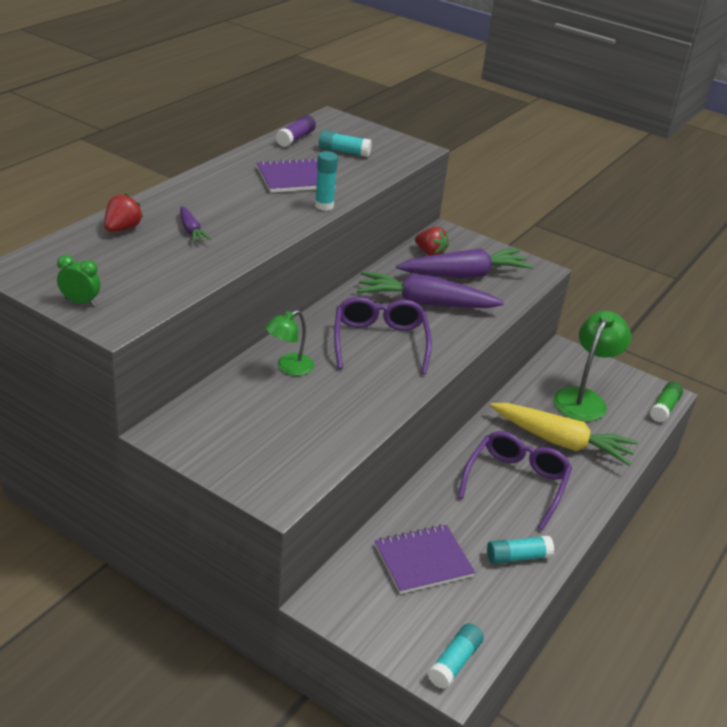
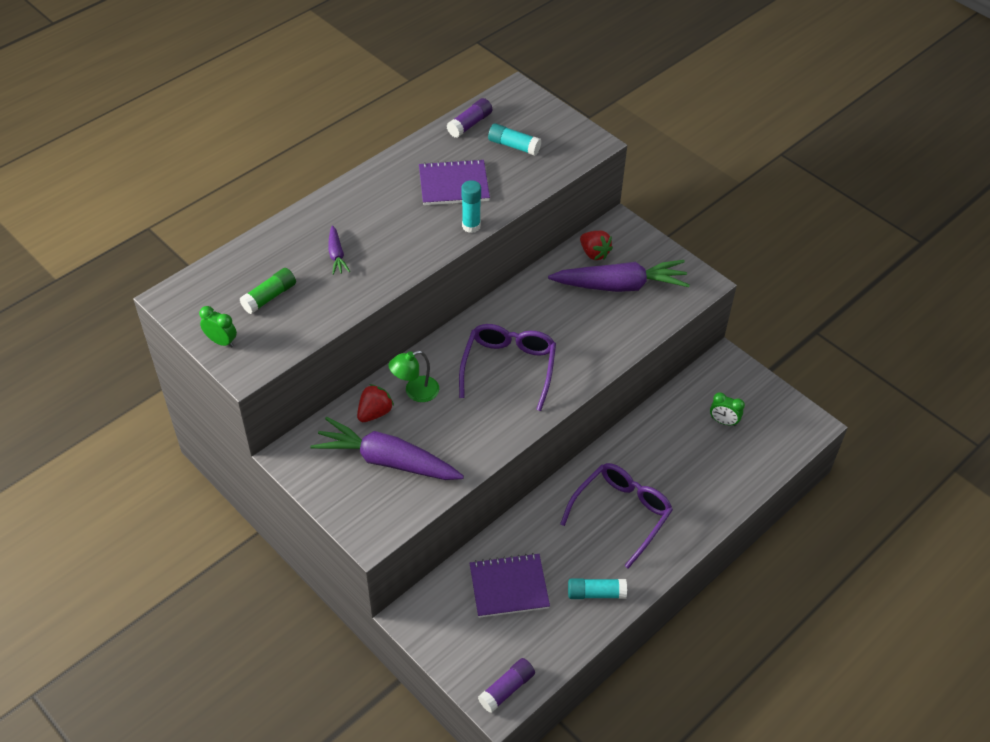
camera: 15 degrees right, 15 degrees up
(122, 229) = (274, 249): red strawberry -> red strawberry (375, 413)
(425, 303) = (568, 321): purple carrot -> purple carrot (387, 461)
(454, 662) = (507, 689): turquoise glue stick -> purple glue stick
(561, 442) = (681, 471): yellow carrot -> none
(583, 398) = (723, 421): green lamp -> green clock
(664, 408) = (803, 441): green glue stick -> green glue stick (269, 297)

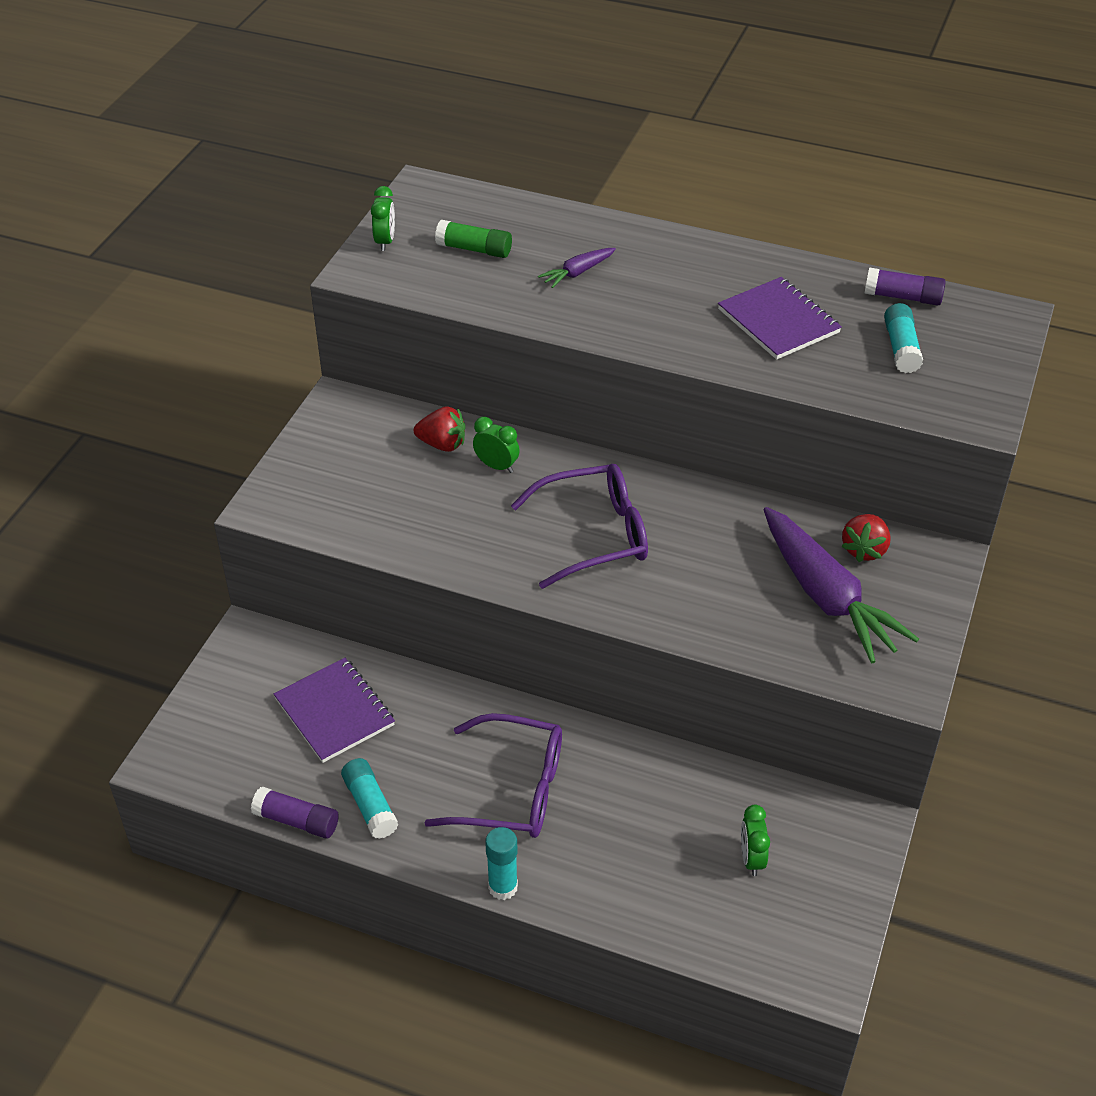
camera: 65 degrees right, 5 degrees down
(387, 461) = (378, 481): purple carrot -> none
(415, 392) = (496, 466): green lamp -> green clock
(471, 226) = (717, 360): turquoise glue stick -> turquoise glue stick (503, 887)
(507, 689) = (188, 763): purple glue stick -> purple glue stick (297, 821)

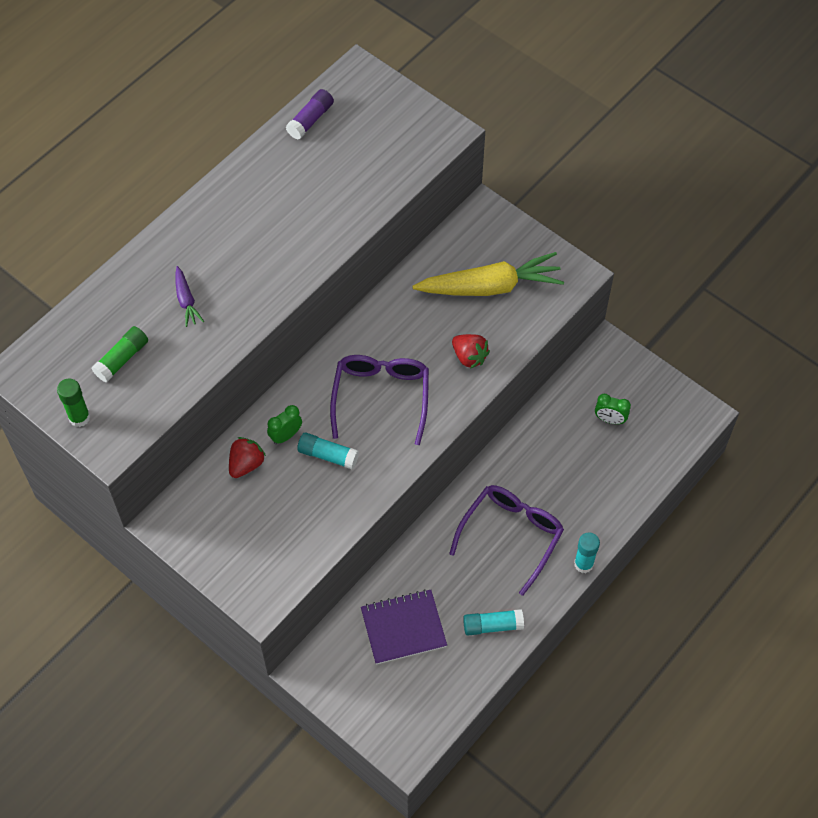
camera: 70 degrees left, 15 degrees up
(297, 821) = (489, 675): purple glue stick -> none
(385, 241) = (79, 417): green clock -> green glue stick
(778, 321) = (301, 200): purple notebook -> none
(826, 596) = (490, 286): purple carrot -> yellow carrot
(864, 550) = (459, 249): red strawberry -> red strawberry (469, 357)
(901, 348) = (362, 144): turquoise glue stick -> turquoise glue stick (328, 455)

